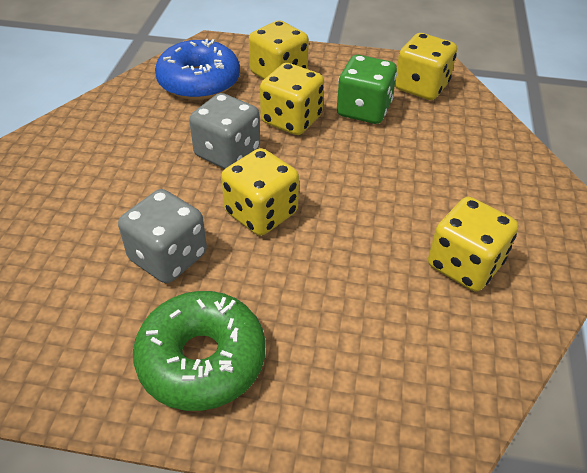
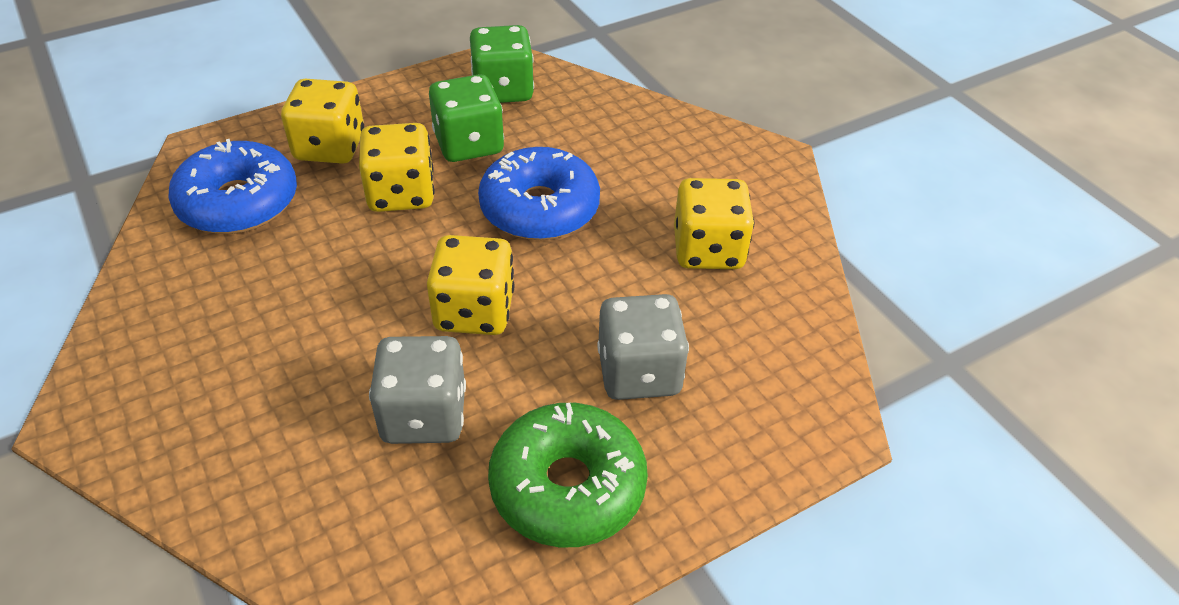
camera: 40 degrees left, 0 degrees up
(227, 153) = (367, 268): grey dice -> grey dice (639, 372)
(369, 172) = (539, 208): none -> blue donut
(421, 87) = (503, 90): yellow dice -> green dice

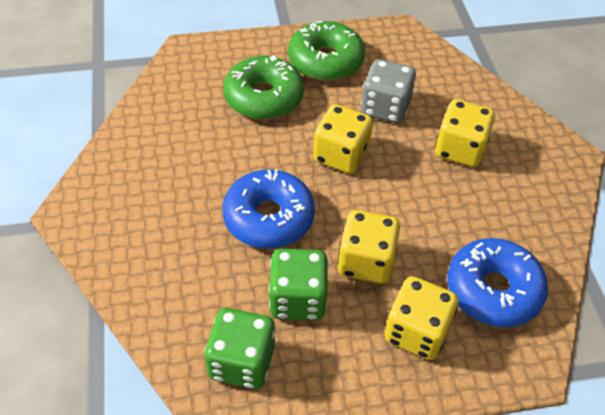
camera: 160 degrees left, 5 degrees up
(639, 372) = (264, 97): grey dice -> green donut
(708, 250) = (175, 154): yellow dice -> yellow dice (460, 149)

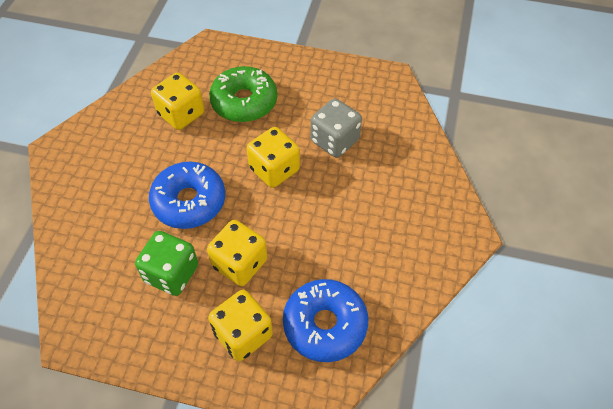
camera: 25 degrees right, 5 degrees up
(242, 362) = (104, 306): green dice -> none
(325, 61) = (311, 85): green donut -> none
(460, 149) = (374, 196): yellow dice -> yellow dice (181, 114)

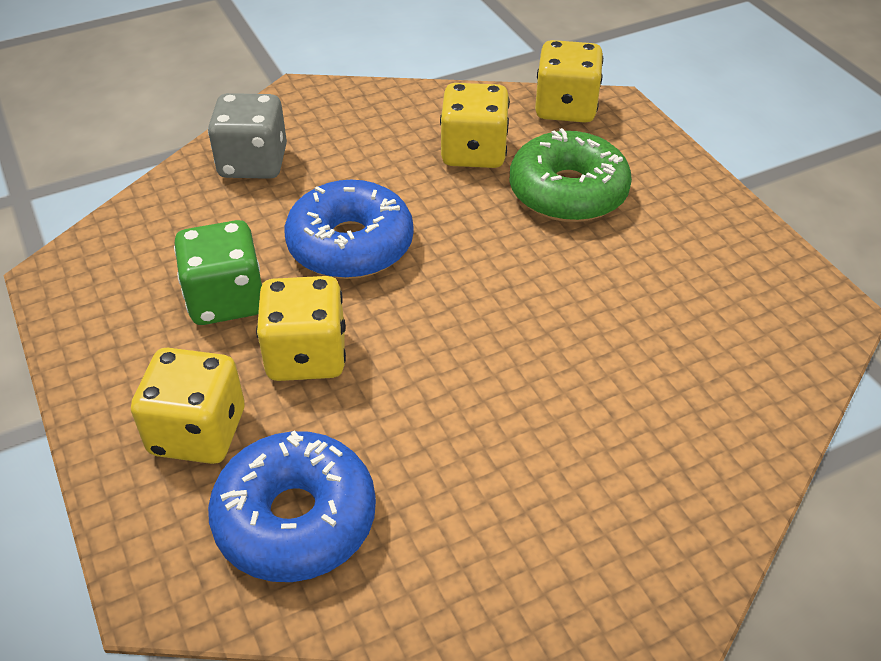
camera: 50 degrees right, 10 degrees down
(274, 169) = (496, 292): yellow dice -> yellow dice (565, 108)
(334, 141) = (626, 323): grey dice -> grey dice (253, 163)

